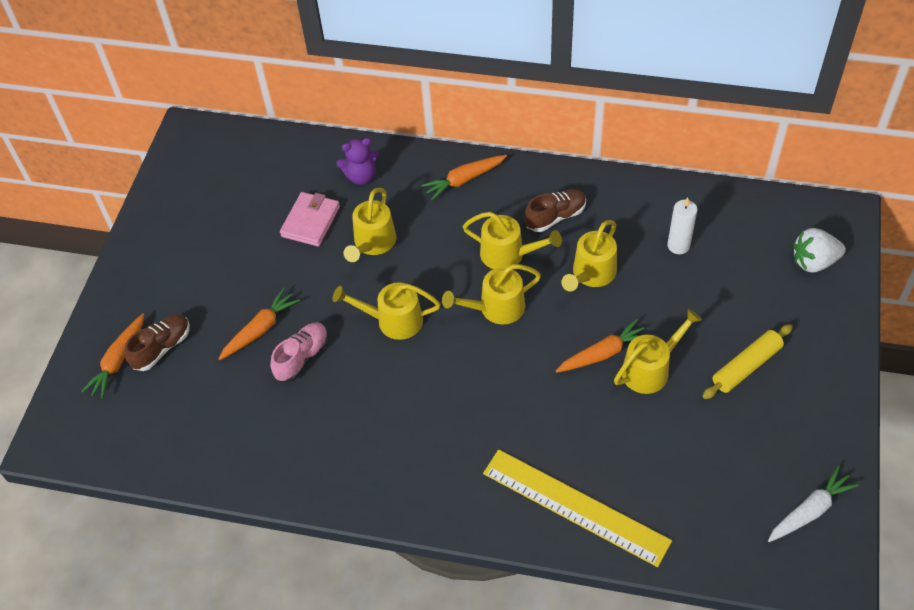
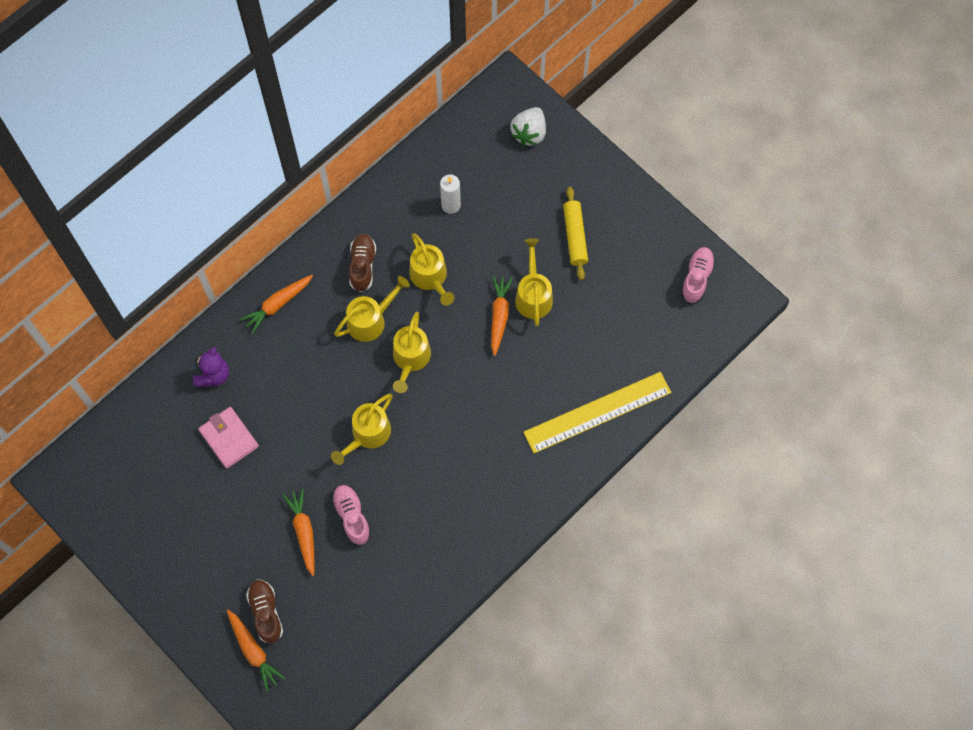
camera: 60 degrees left, 15 degrees up
(372, 243) = (286, 406): yellow watering can -> none
(464, 180) = (277, 304): orange carrot -> orange carrot turned 45 degrees clockwise
(810, 510) = (696, 278): white carrot -> pink shoe

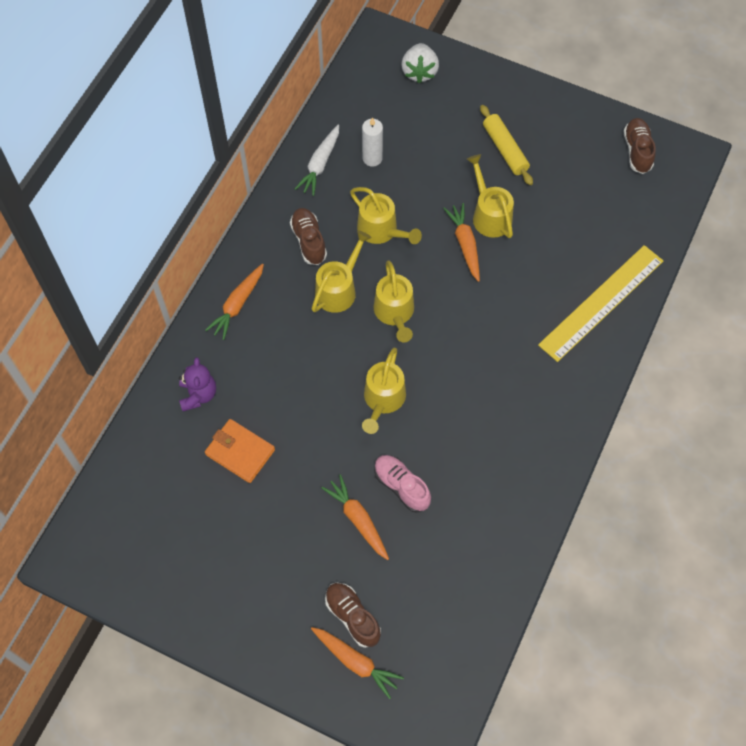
camera: 20 degrees left, 5 degrees down
(229, 438) = (240, 452): pink wallet -> orange wallet
(401, 195) = (320, 164): none -> white carrot
(696, 278) = (637, 151): pink shoe -> brown shoe

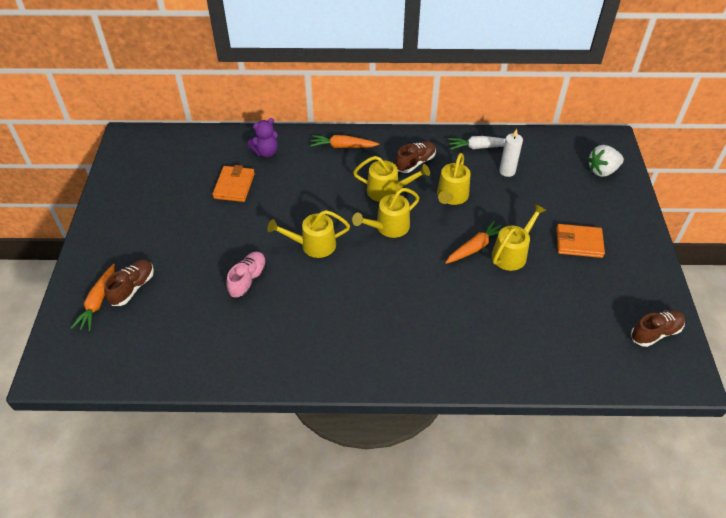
camera: 65 degrees right, 15 degrees down
(358, 519) = (210, 264): orange carrot -> none
(505, 149) = (579, 243): yellow rolling pin -> orange wallet
(601, 302) = (485, 356): yellow ruler -> none

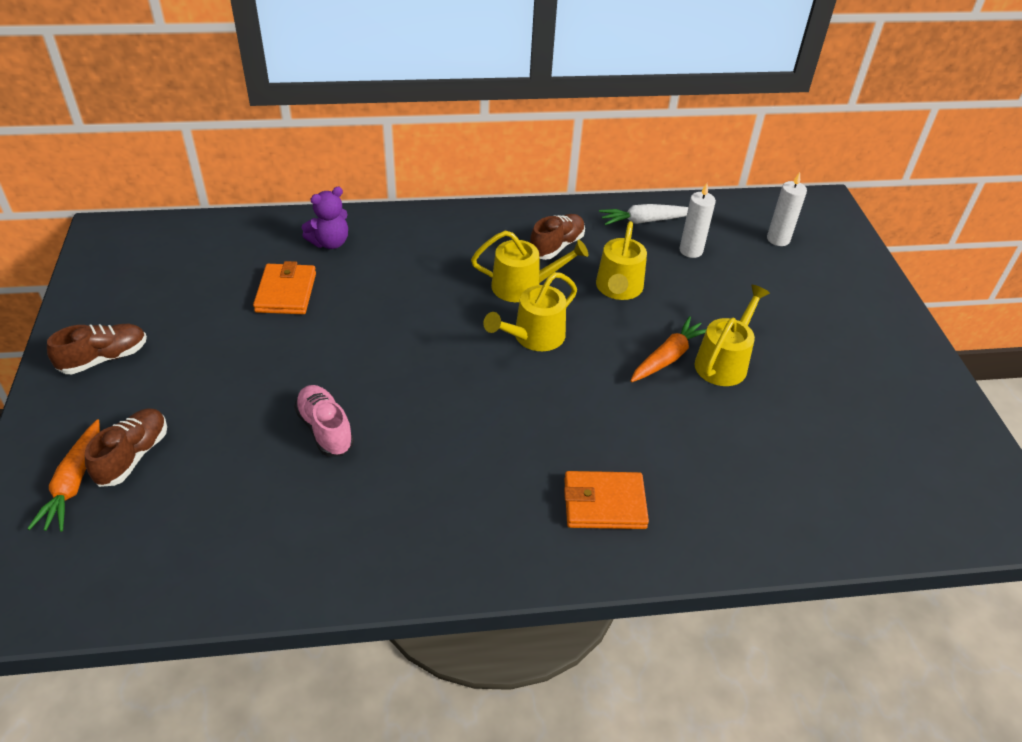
camera: 10 degrees left, 5 degrees down
(248, 280) = (325, 429): pink shoe -> pink shoe turned 45 degrees counterclockwise
(313, 245) = (422, 370): yellow watering can -> none
(343, 146) = (446, 229): orange carrot -> none
(571, 166) = (778, 239): none -> white candle
(579, 243) = (815, 341): orange wallet -> orange wallet (604, 503)
(602, 171) = (822, 243): white strawberry -> none
(655, 333) = (957, 459): brown shoe -> brown shoe (104, 358)

